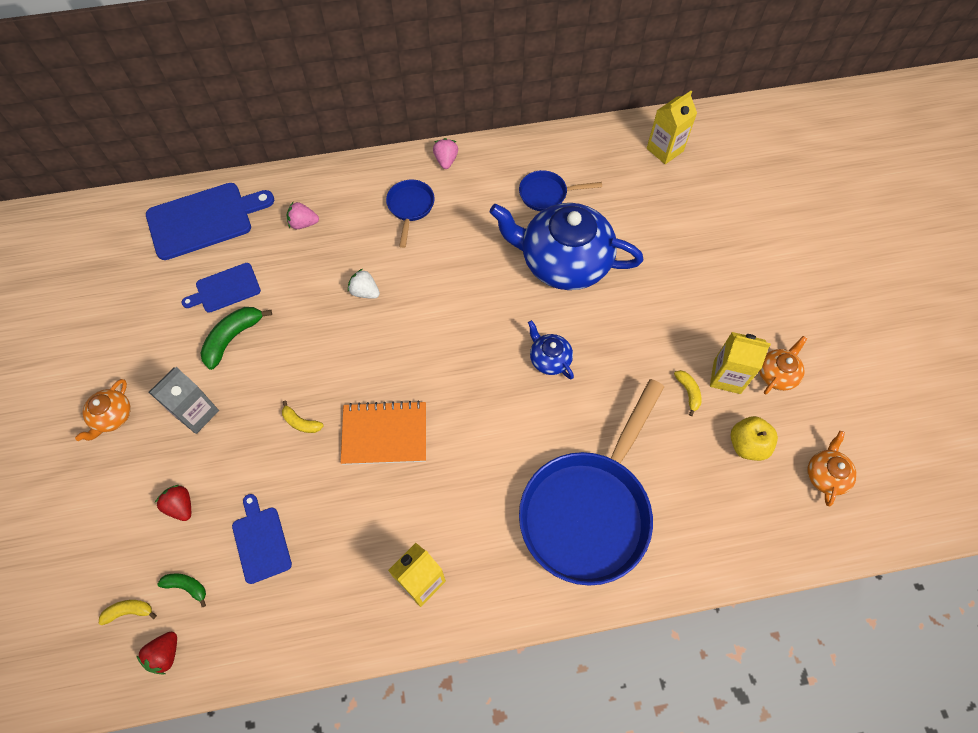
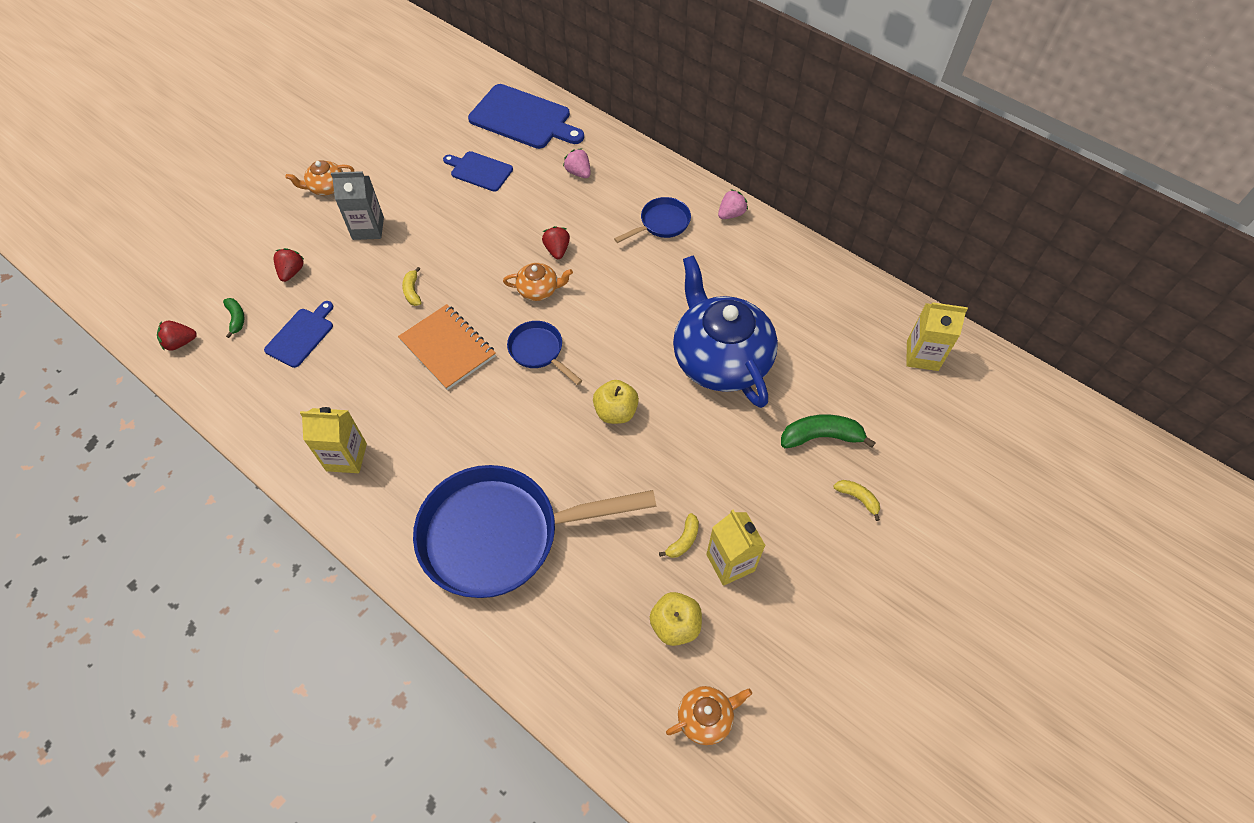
camera: 50 degrees right, 5 degrees down
(129, 611) = (196, 301): yellow banana -> yellow banana (857, 498)
(233, 338) = (444, 204): green banana -> green banana (821, 437)
(365, 292) = (557, 250): white strawberry -> red strawberry
(547, 194) = (774, 302): blue pan -> blue pan (539, 351)
(549, 359) = (615, 412): blue teapot -> yellow apple
(777, 374) = (775, 605): orange teapot -> orange teapot (539, 290)

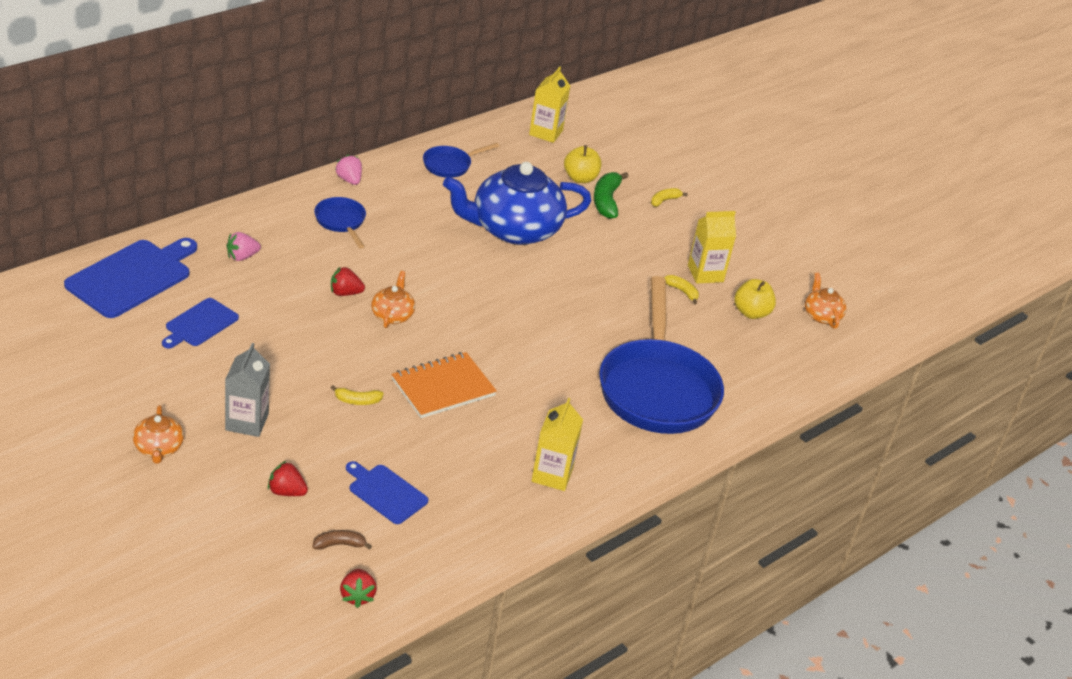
camera: 85 degrees left, 20 degrees down
(236, 318) = (339, 544): green banana -> brown banana
(539, 351) = (468, 329): blue pan -> blue pan (450, 165)
(615, 412) = (551, 298): yellow apple -> yellow apple (580, 178)

